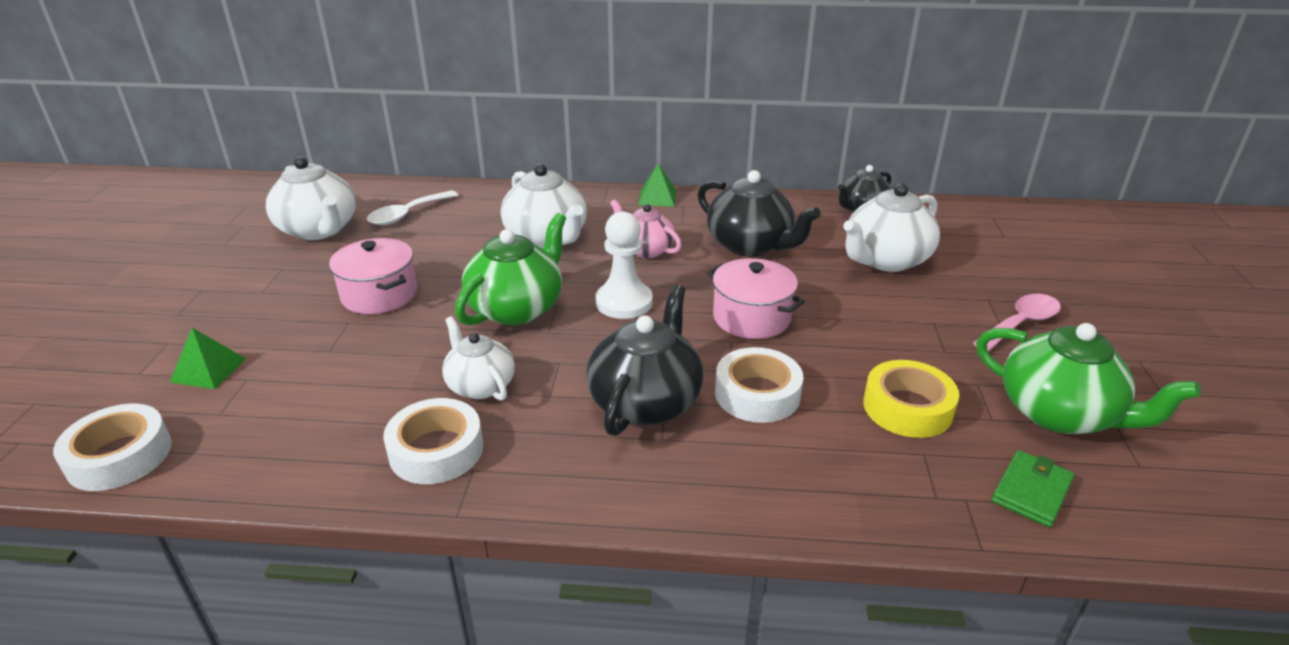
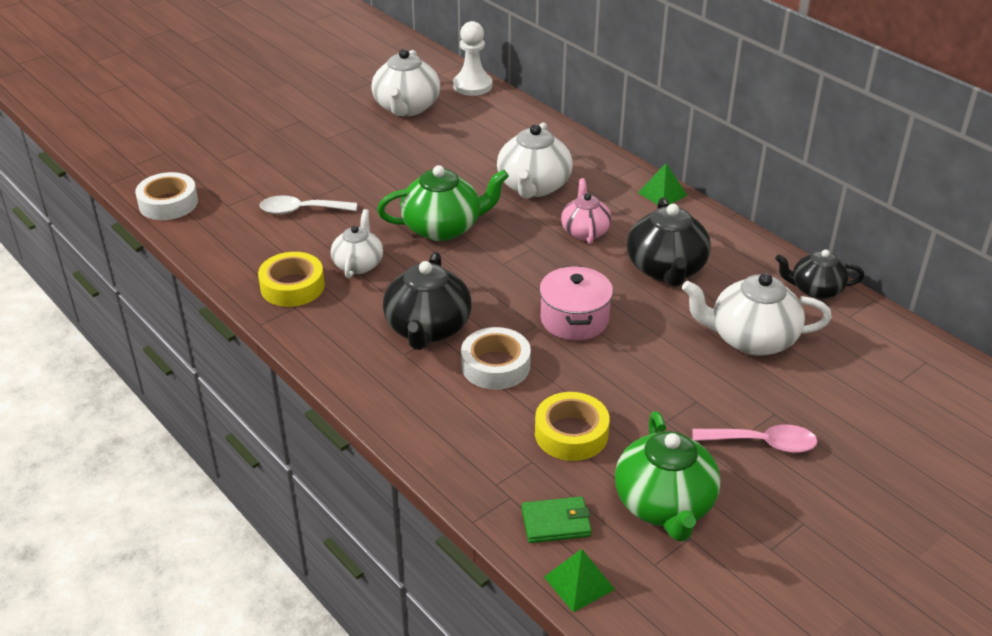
camera: 45 degrees right, 5 degrees up
(208, 370) = (249, 176): green pyramid -> green pyramid (579, 583)
(379, 295) = (381, 175): pink pot -> none
(407, 214) = (472, 121): white spoon -> white spoon (301, 210)
(436, 450) = (292, 286): white tape -> yellow tape
(624, 302) = (511, 261): white pawn -> white pawn (472, 86)
(646, 401) = (427, 329): black teapot -> black teapot turned 120 degrees clockwise

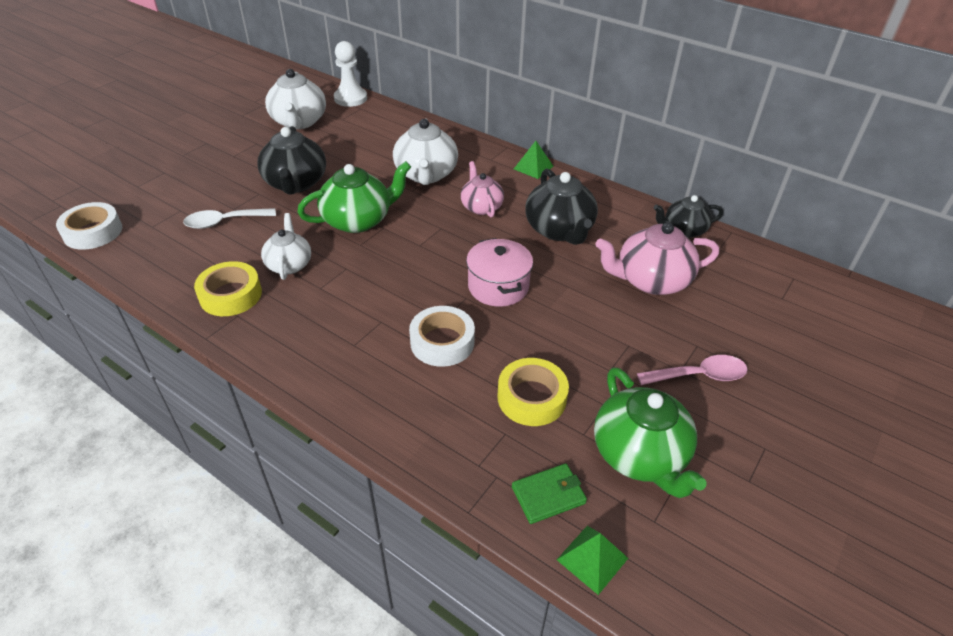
camera: 15 degrees left, 5 degrees up
(427, 329) = (369, 316): black teapot -> black teapot (296, 183)
(751, 339) = (651, 280): white teapot -> pink teapot

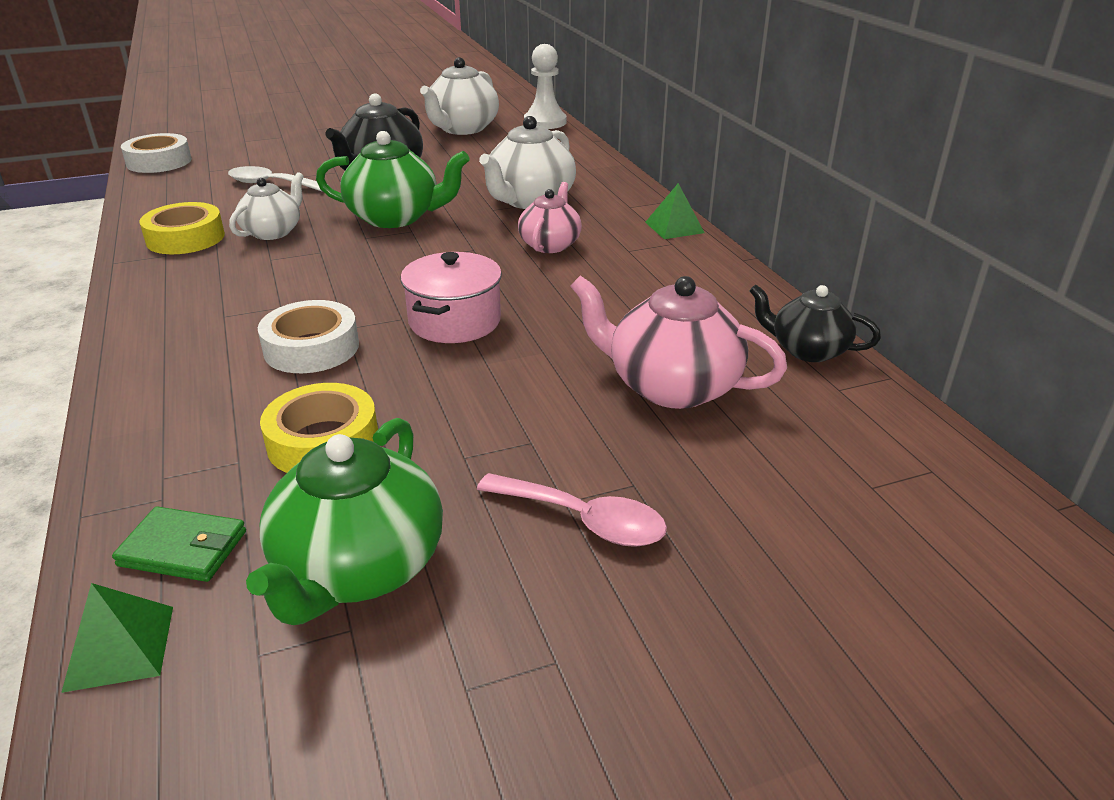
camera: 35 degrees right, 10 degrees down
(559, 230) = (617, 294): black teapot -> none

